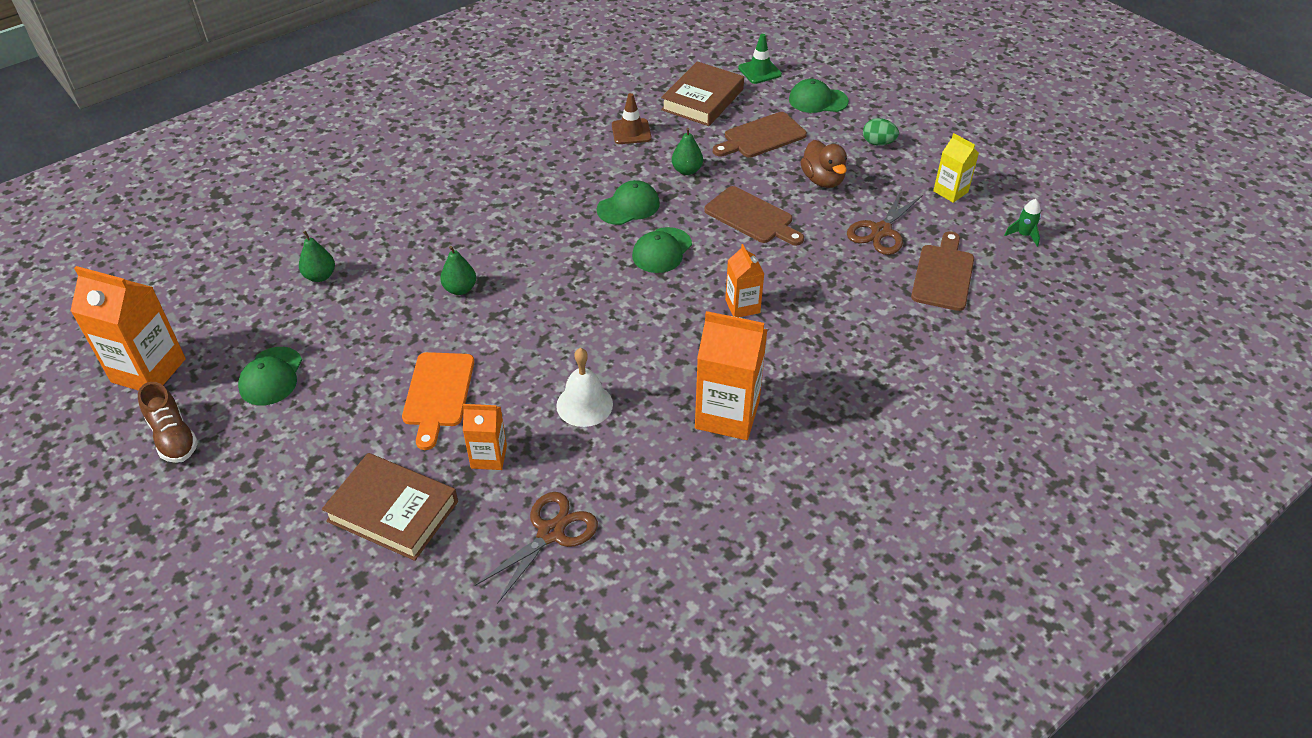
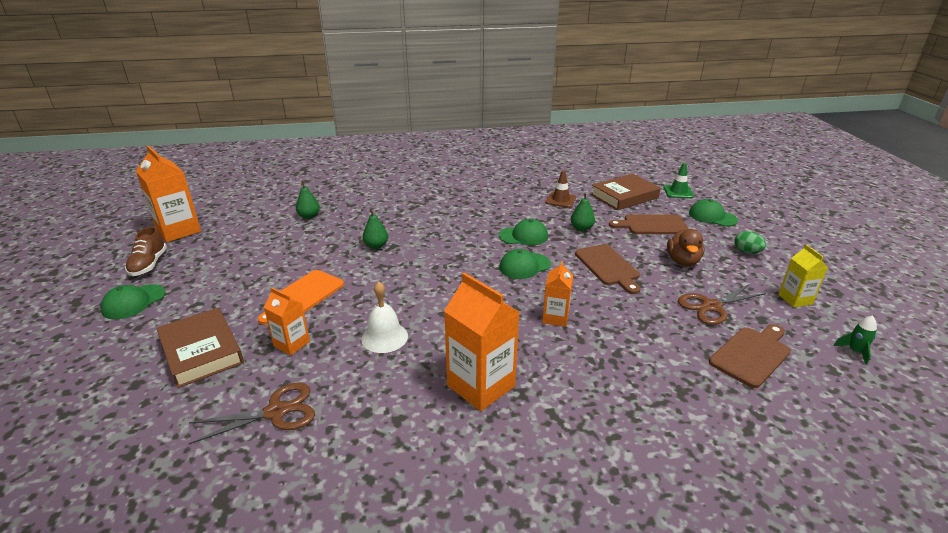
camera: 30 degrees right, 15 degrees down
(271, 376) = (229, 254): green cap -> green cap (133, 302)

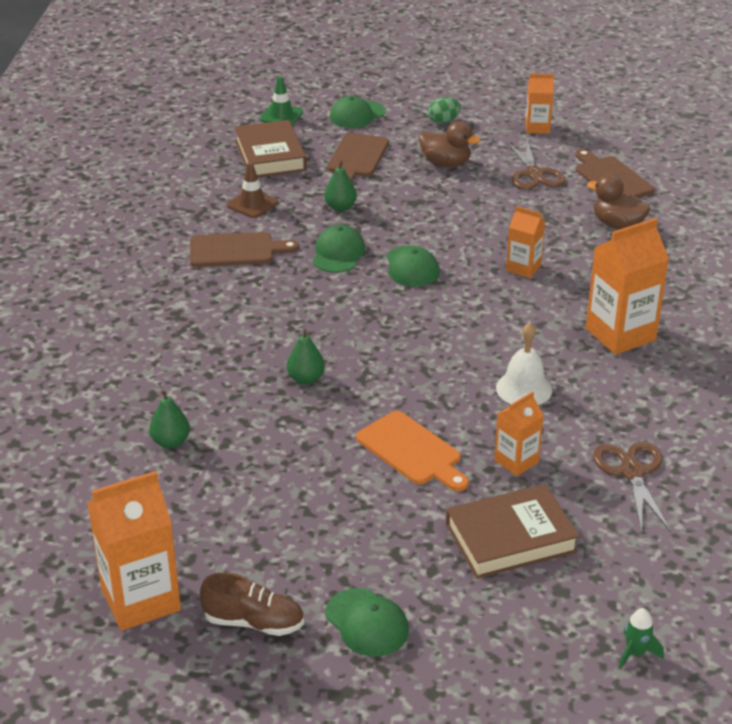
camera: 75 degrees left, 5 degrees up
(608, 267) = (437, 211): brown cutting board -> brown cutting board (236, 250)
(668, 367) = (617, 225): none -> brown duck
(795, 299) = (537, 127): yellow carton -> orange carton
(855, 351) = (620, 130): green rocket -> green rocket (635, 653)

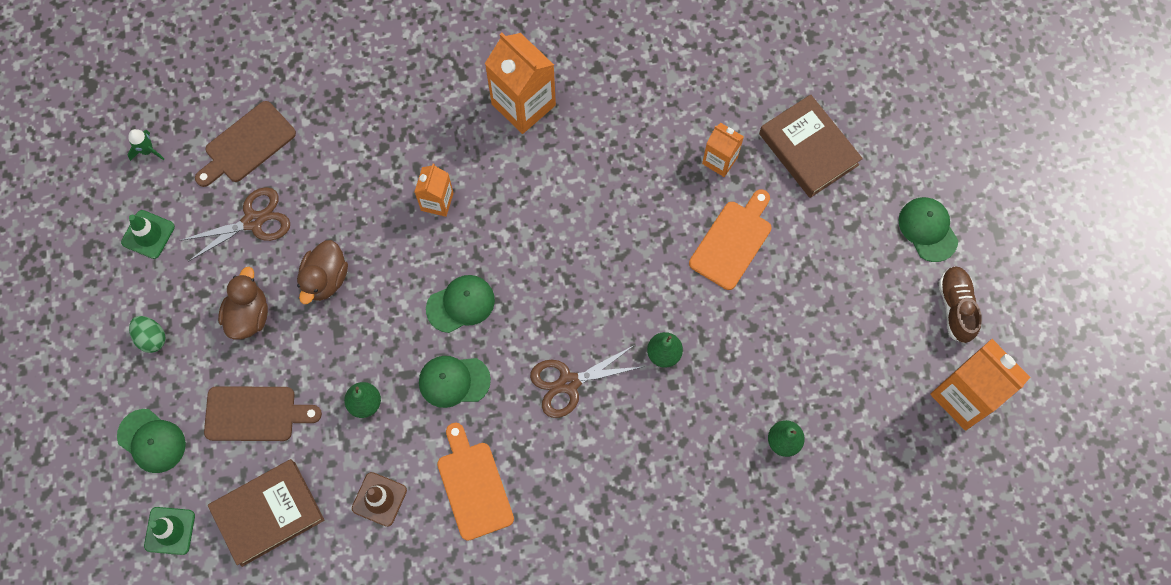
camera: 105 degrees left, 35 degrees up
(236, 250) = (473, 486): brown cutting board -> orange cutting board
(367, 623) = (928, 229): green cap -> green cap turned 60 degrees counterclockwise
(524, 389) = (624, 170): white bell -> none
(537, 127) = (148, 234): orange carton -> green traffic cone
(617, 225) = (338, 128): brown duck -> brown duck (325, 279)
(632, 472) = (706, 75): brown scissors -> brown scissors (569, 383)
(635, 653) = (892, 53): green rocket -> green rocket (147, 150)

